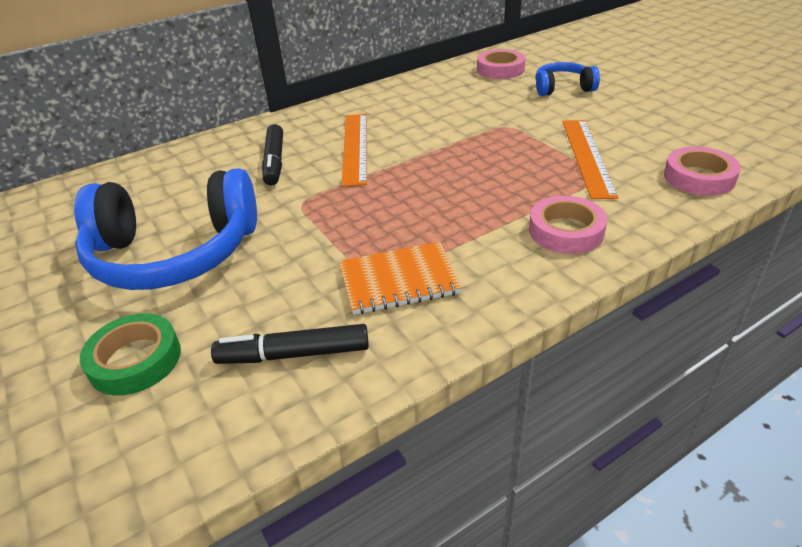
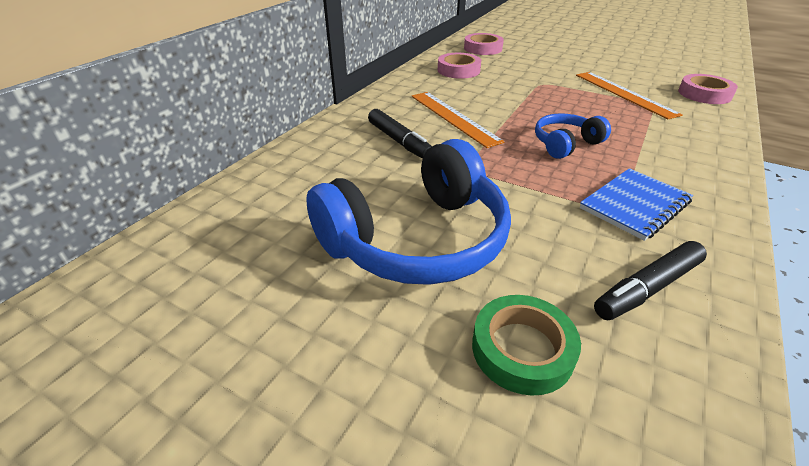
camera: 30 degrees left, 0 degrees up
(399, 280) = (634, 205): orange notebook -> blue notebook
(562, 88) = (543, 55): blue headphones -> blue headphones (565, 144)
(566, 231) = (685, 142): pink tape -> pink tape (458, 70)

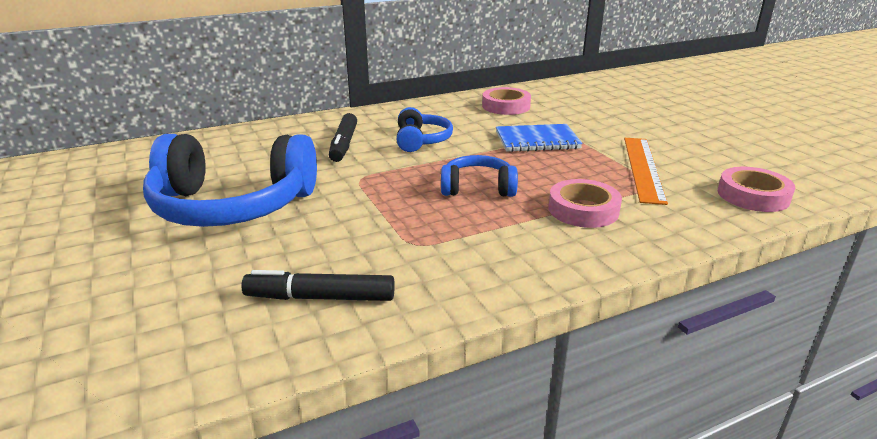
camera: 35 degrees right, 10 degrees down
(453, 117) = (421, 140): orange ruler -> blue headphones
(483, 48) = (573, 93): pink tape -> pink tape (583, 210)
(522, 349) = (172, 285): green tape -> none
(634, 205) = (436, 249): blue notebook -> blue notebook (537, 140)

